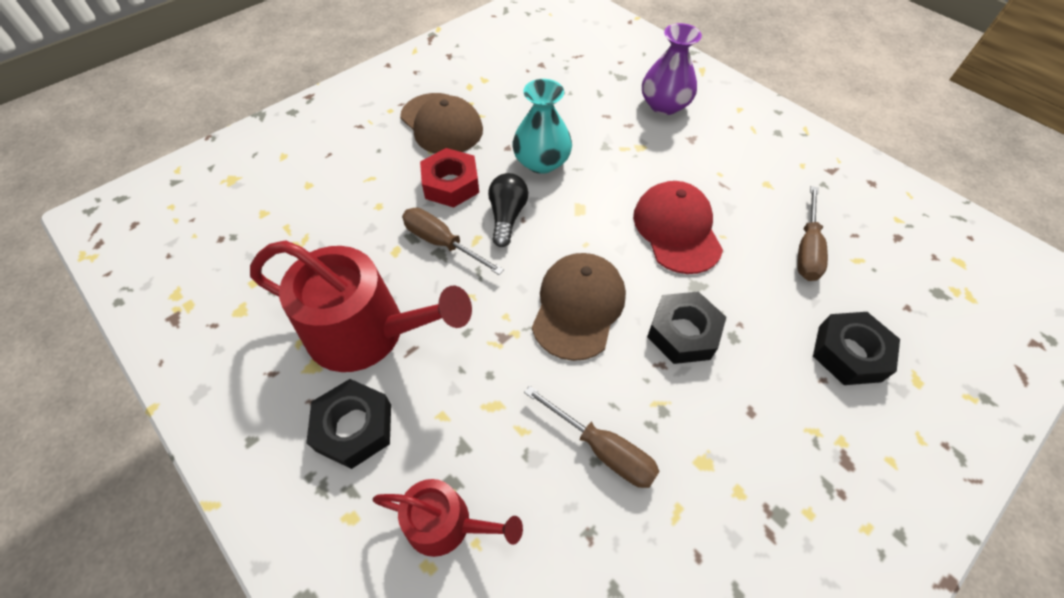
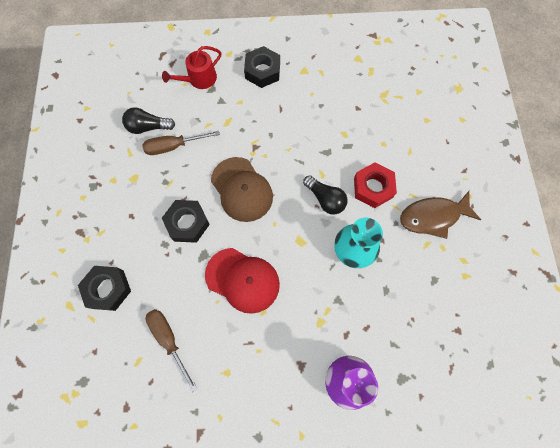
camera: 130 degrees right, 15 degrees up
(367, 331) = (305, 97): red watering can -> none
(441, 124) = (433, 217): brown cap -> brown fish
(442, 243) = (332, 157): brown screwdriver -> none
(609, 525) = (148, 127): none -> black light bulb

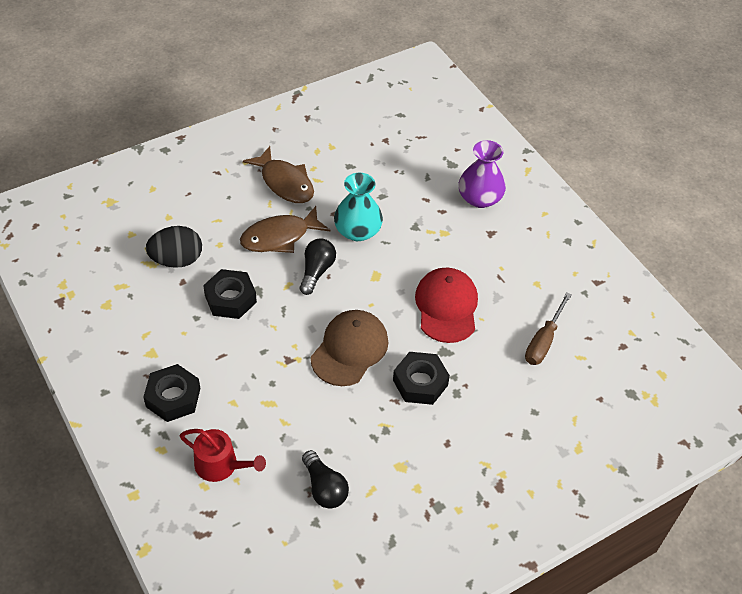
camera: 120 degrees left, 20 degrees down
(108, 289) = (537, 421): black nut -> black nut (230, 299)
(174, 146) = (335, 444): brown screwdriver -> none
(373, 188) = (279, 237): red nut -> brown fish
(380, 111) = (177, 260): none -> black egg

